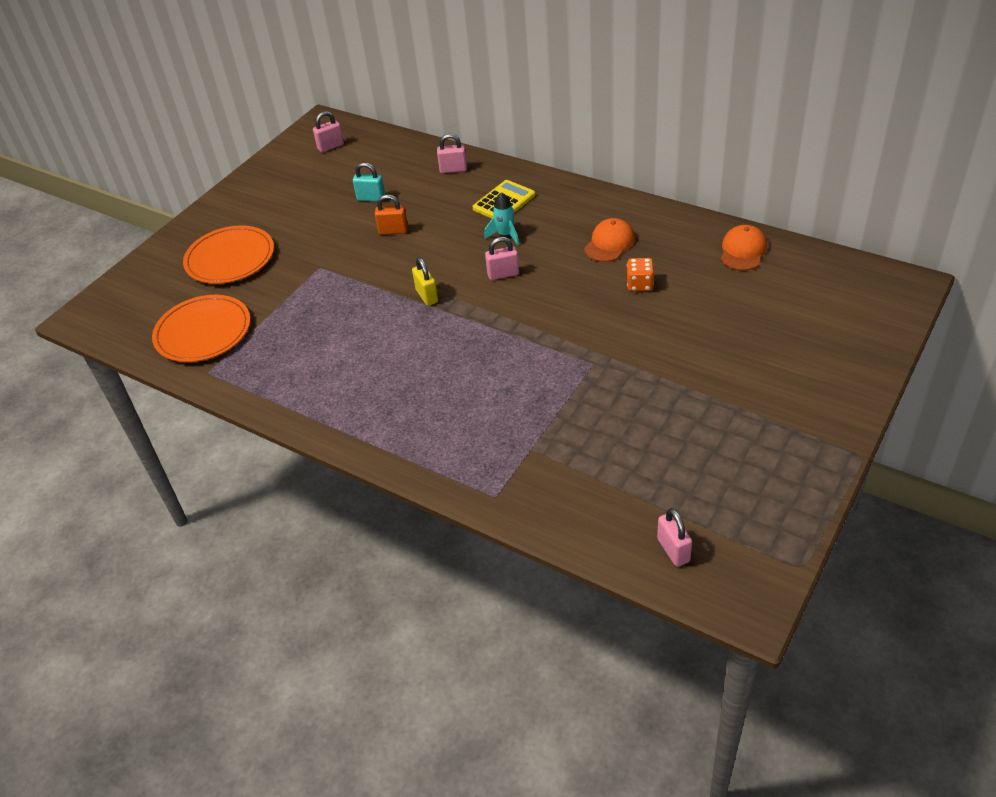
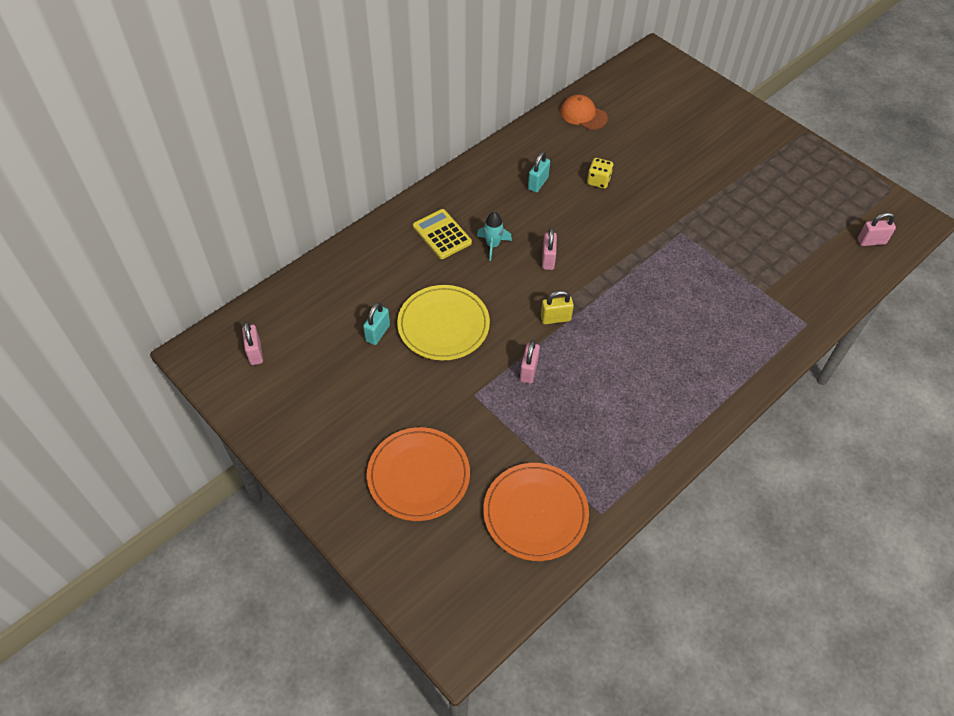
camera: 80 degrees left, 10 degrees up
(393, 231) = (443, 325): orange padlock -> yellow plate
(453, 169) = (366, 259): pink padlock -> pink padlock (528, 371)
(609, 243) = (538, 183): orange cap -> turquoise padlock
(640, 284) = (598, 181): orange dice -> yellow dice

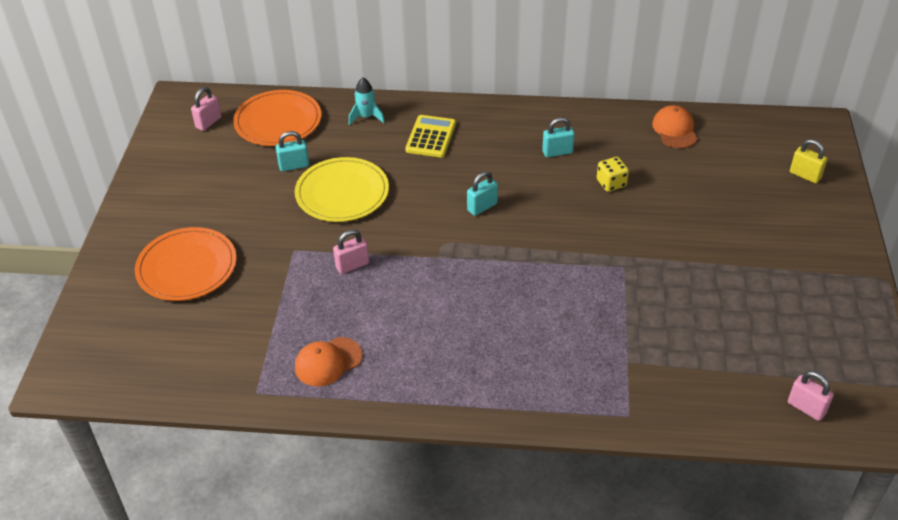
camera: 50 degrees right, 10 degrees down
(493, 245) = (456, 169): turquoise rocket -> turquoise rocket (366, 117)
(535, 513) = (217, 352): orange plate -> orange plate (278, 121)
(548, 259) = (482, 207): pink padlock -> turquoise padlock
(555, 318) = (425, 248): yellow padlock -> yellow padlock (805, 175)
(612, 449) = (328, 362): none -> orange cap

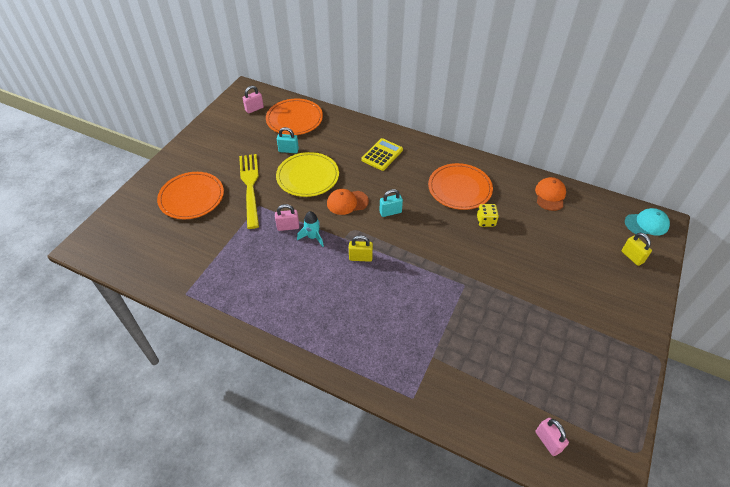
camera: 20 degrees right, 5 degrees up
(266, 229) = (250, 186): none -> yellow fork
(328, 362) = (238, 288): orange cap -> orange cap (347, 202)
(366, 117) = (349, 130): turquoise rocket -> turquoise rocket (313, 237)
(473, 275) = (360, 258): none -> yellow padlock
(557, 152) = (459, 188): turquoise padlock -> orange plate
(804, 132) = (646, 224): none -> turquoise cap

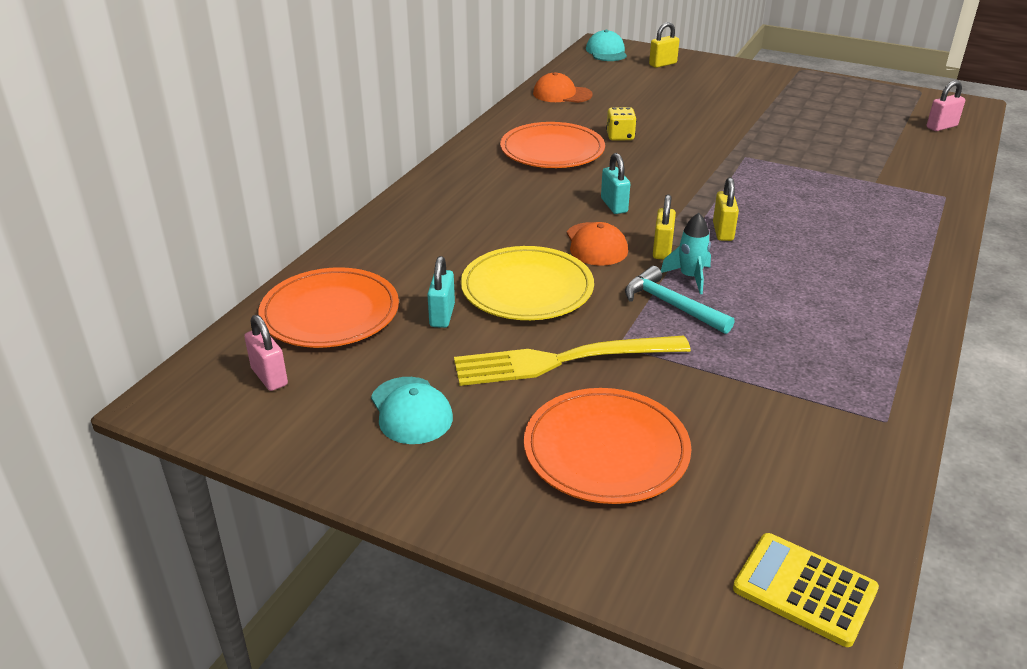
camera: 90 degrees left, 15 degrees down
(227, 145) = (411, 411): none -> turquoise cap
(288, 227) = (671, 305): pink padlock -> turquoise hammer
(341, 228) = (662, 250): none -> yellow padlock
(382, 155) = (466, 211): yellow calculator -> yellow calculator (804, 589)

